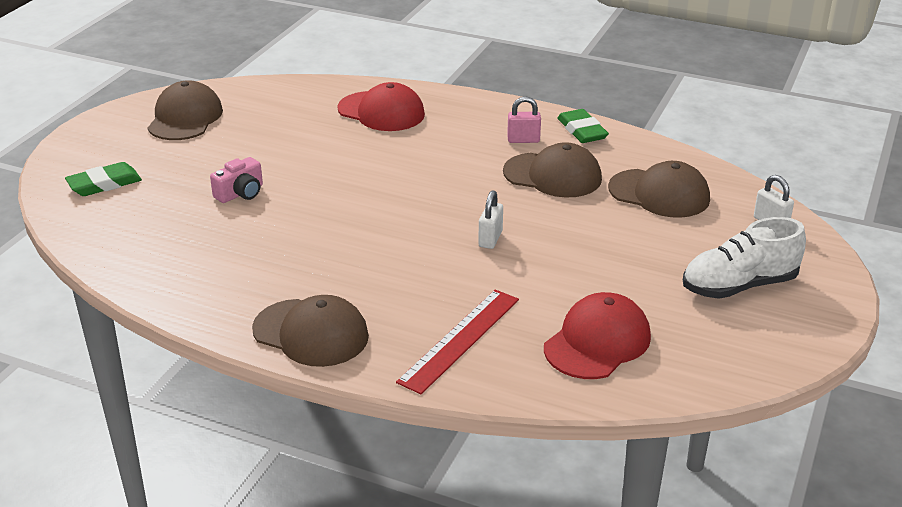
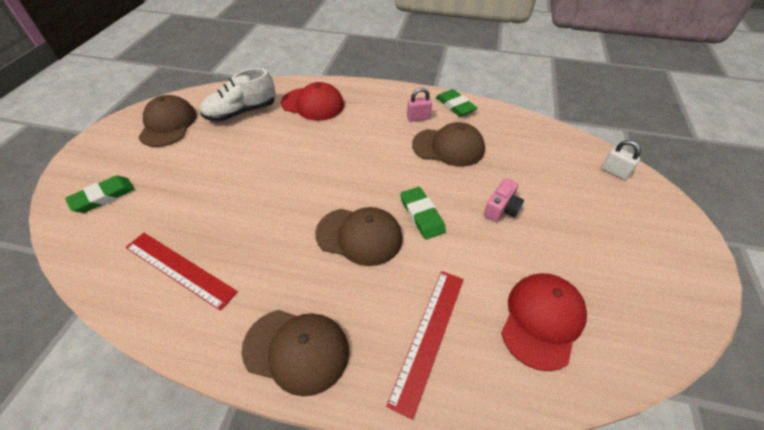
camera: 10 degrees left, 15 degrees up
(190, 256) = (179, 269): none -> red ruler
(240, 193) = (217, 193): pink camera -> pink camera (501, 209)
(490, 239) = (421, 215): white padlock -> green eraser
(659, 194) = (528, 155): brown cap -> brown cap (359, 236)
(739, 286) = (622, 238): white shoe -> white shoe (241, 112)

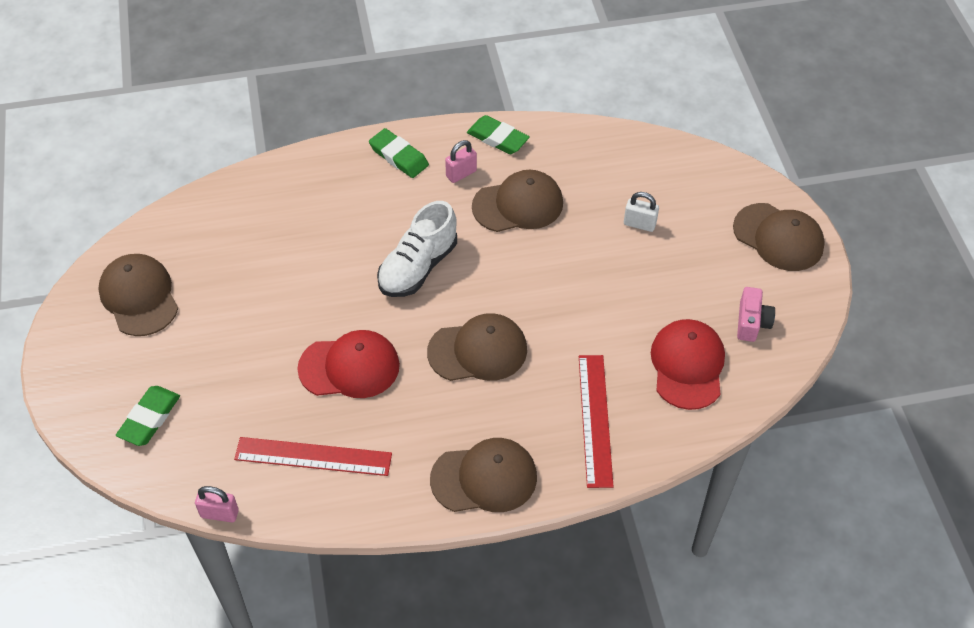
camera: 25 degrees left, 5 degrees up
(78, 285) = (219, 513): none -> pink padlock
(241, 112) = (225, 244): white shoe -> white shoe (418, 267)
(313, 104) = (312, 198): red cap -> red cap (349, 367)
(421, 215) = (530, 303): green eraser -> green eraser (398, 156)
(501, 209) = (609, 265): pink camera -> pink camera (751, 322)
(614, 172) = (710, 175): white padlock -> white padlock (639, 224)
(668, 237) = (778, 237): none -> brown cap

